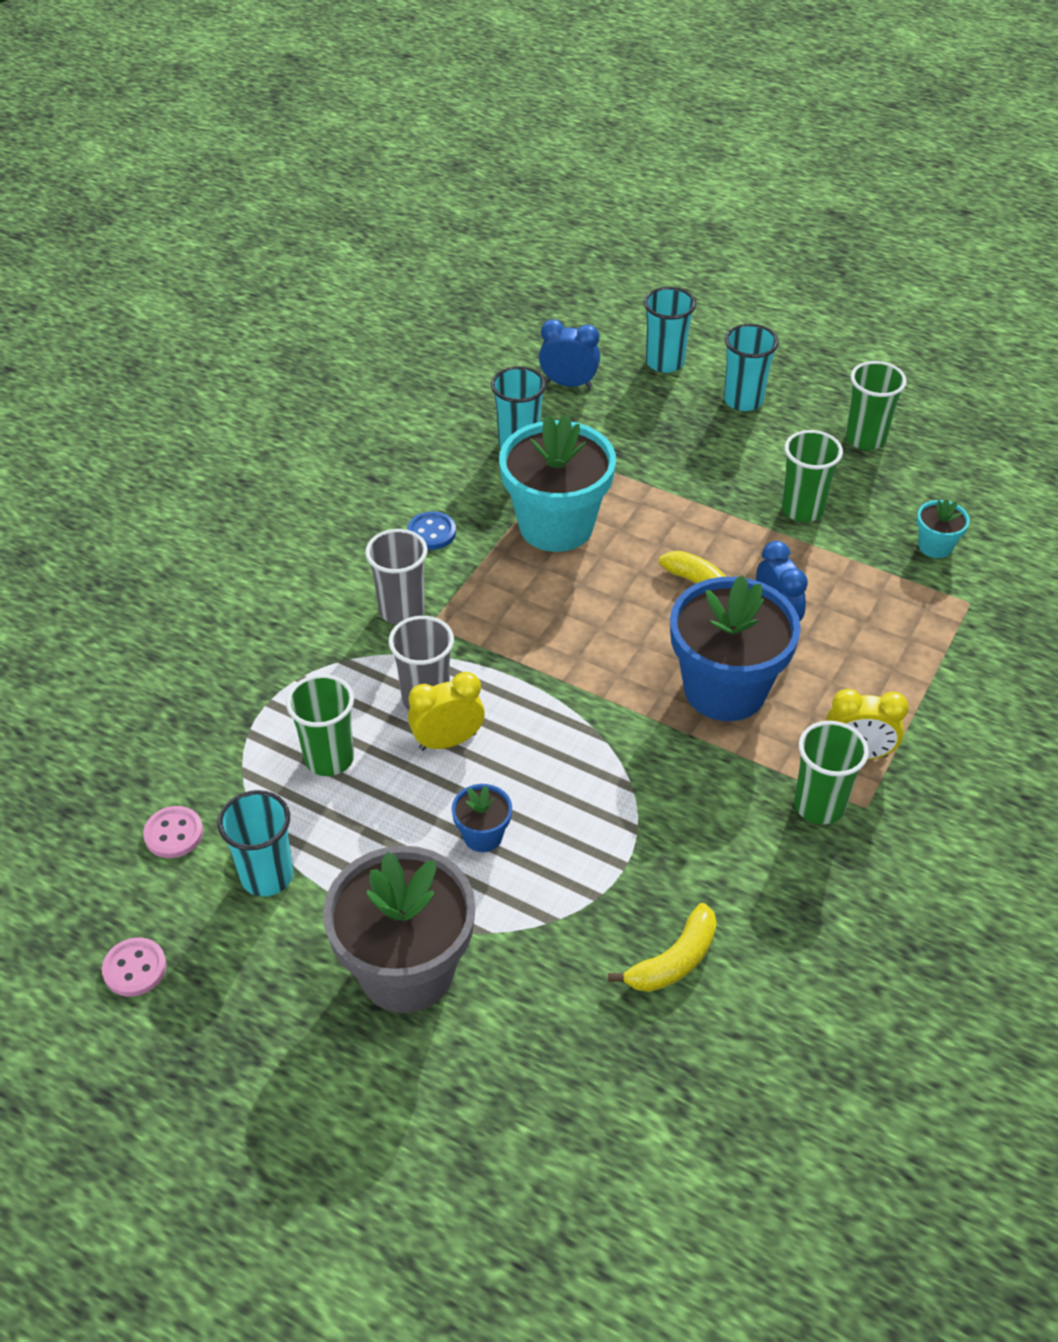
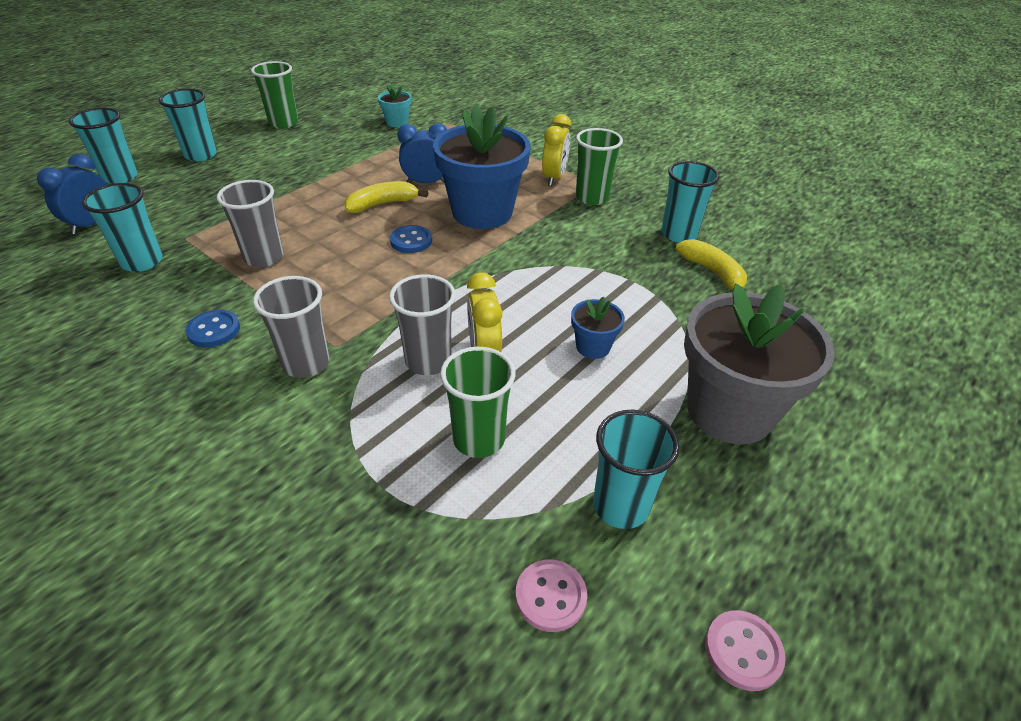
camera: 80 degrees left, 5 degrees down
(556, 526) = (264, 257): turquoise flower pot -> grey cup
(632, 635) = (411, 241): none -> blue button
(760, 918) = (679, 234): none -> turquoise cup
(802, 509) = (331, 155): green cup -> none

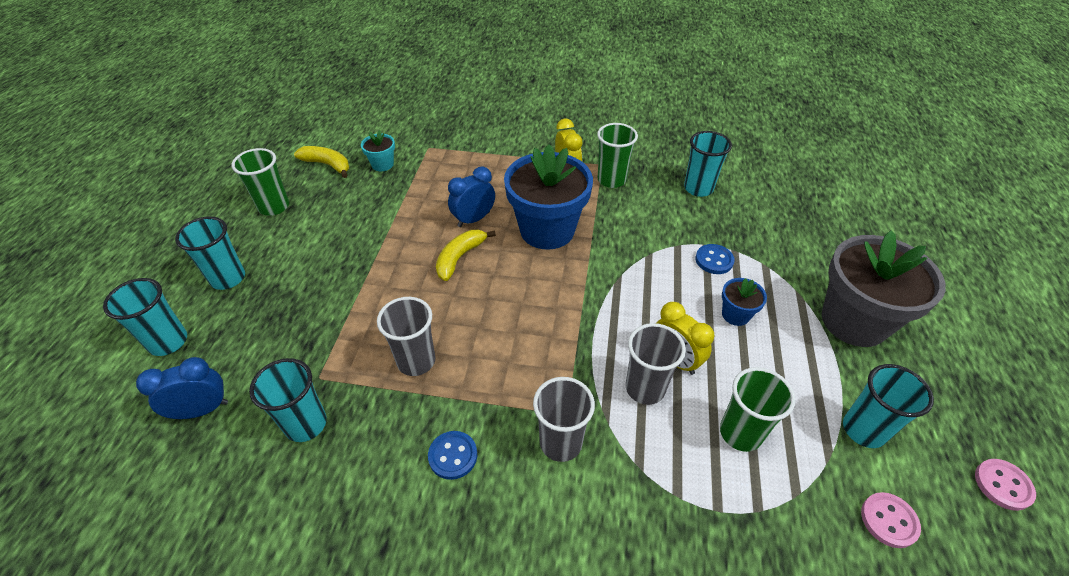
camera: 30 degrees left, 5 degrees up
(92, 224) = (202, 410): blue clock -> blue clock turned 75 degrees clockwise
(411, 241) = (520, 284): blue button -> blue button (714, 260)
(713, 273) = (748, 213): yellow banana -> yellow banana (327, 165)

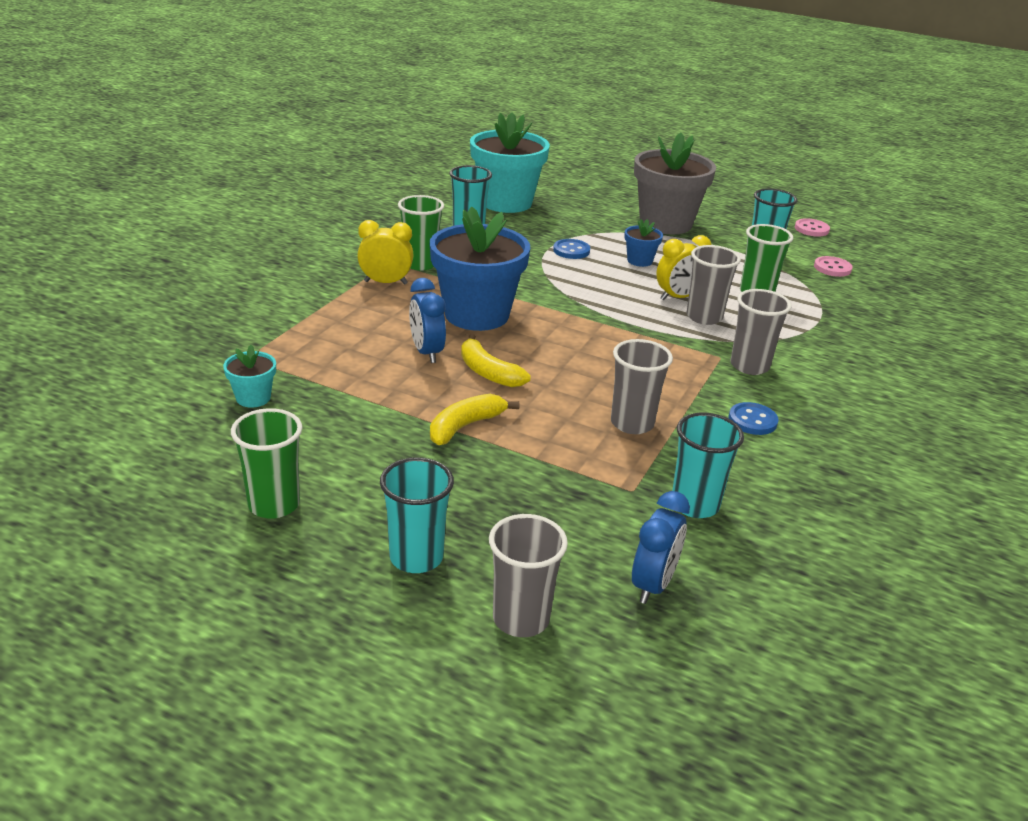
camera: 75 degrees left, 15 degrees down
(168, 342) = (521, 619): turquoise cup -> grey cup
(202, 410) = (653, 585): blue clock -> blue clock turned 150 degrees counterclockwise
(327, 165) = (207, 445): yellow banana -> yellow banana (465, 426)
(779, 196) = (506, 202): none -> turquoise flower pot

